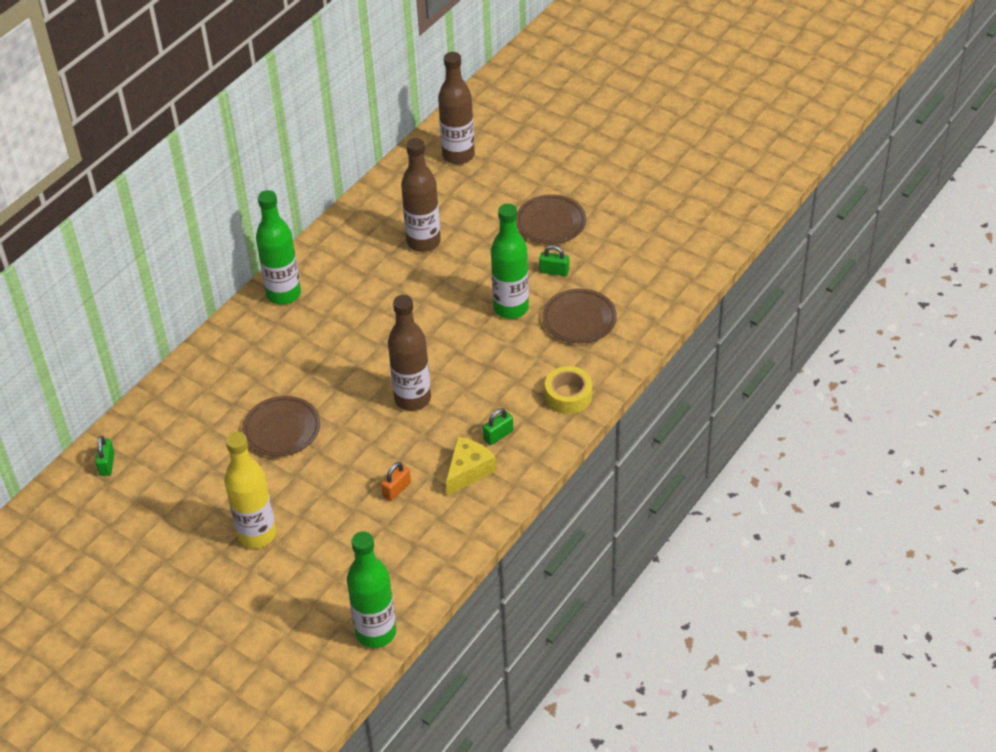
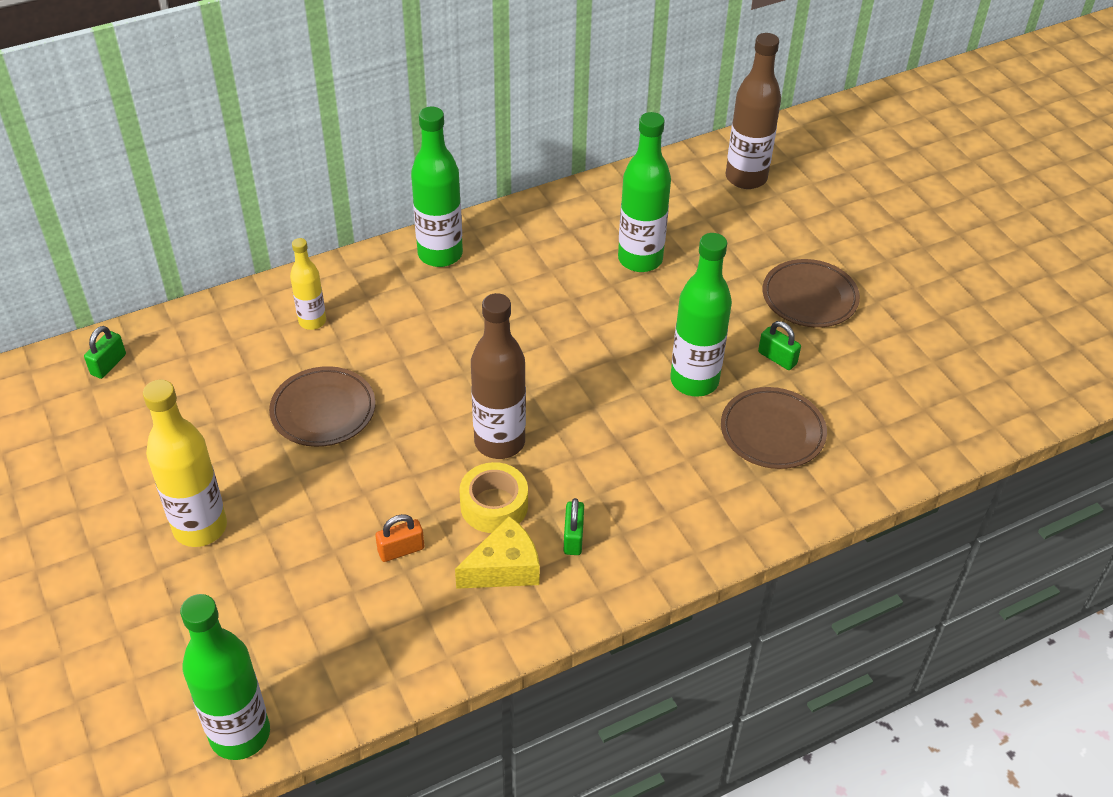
camera: 25 degrees right, 0 degrees up
(228, 376) = (312, 321): none -> yellow bottle
(423, 242) = (640, 259): brown bottle -> green bottle
(498, 435) = (573, 537): green padlock -> green padlock turned 75 degrees counterclockwise
(568, 396) = (696, 526): yellow tape -> yellow tape (494, 505)

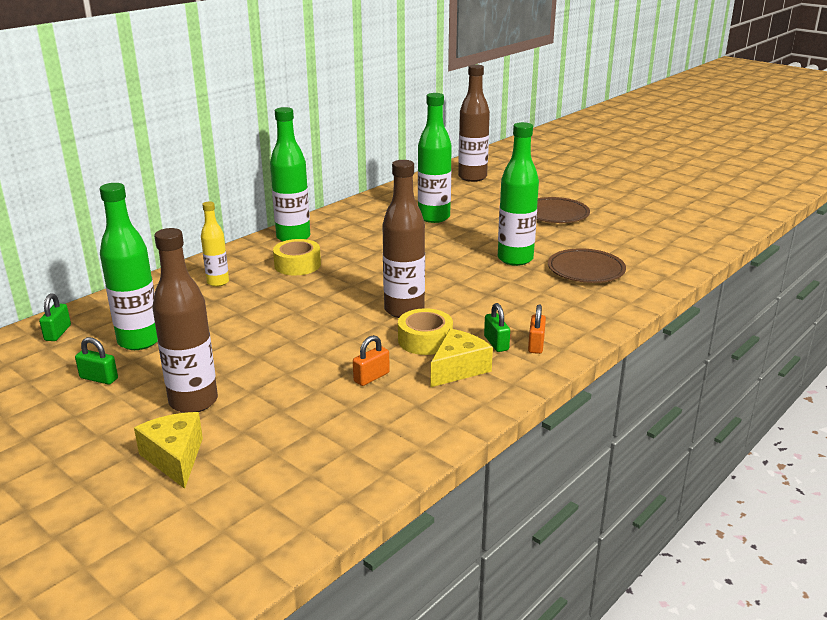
camera: 20 degrees left, 20 degrees down
(148, 608) = (174, 458): none -> yellow cheese
(200, 527) = (193, 402): yellow bottle -> brown bottle
(240, 734) = (310, 514): green bottle -> green bottle (139, 341)
(323, 411) = (257, 322): brown plate -> none
(418, 314) = (297, 265): none -> yellow tape
(618, 556) = (536, 345): none -> orange padlock
(777, 358) = (559, 240): green padlock -> green padlock (99, 378)

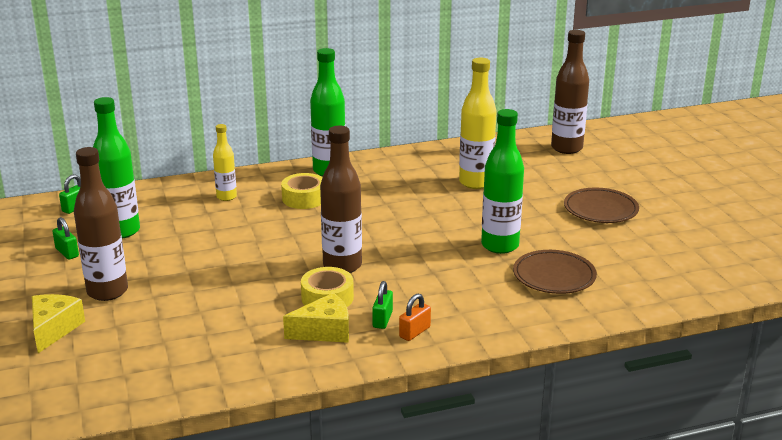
camera: 30 degrees right, 0 degrees up
(371, 377) = (249, 315): orange padlock -> none
(434, 217) = (475, 183): green bottle -> yellow bottle

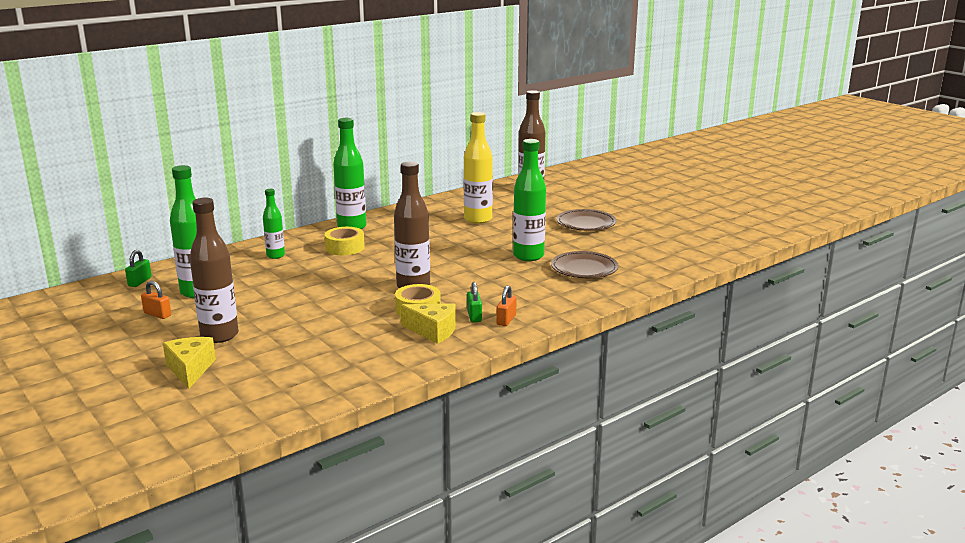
camera: 20 degrees left, 5 degrees down
(67, 252) = (157, 314): green padlock -> orange padlock
(226, 197) = (275, 256): yellow bottle -> green bottle
(324, 331) = (433, 331): yellow cheese -> yellow cheese turned 60 degrees clockwise

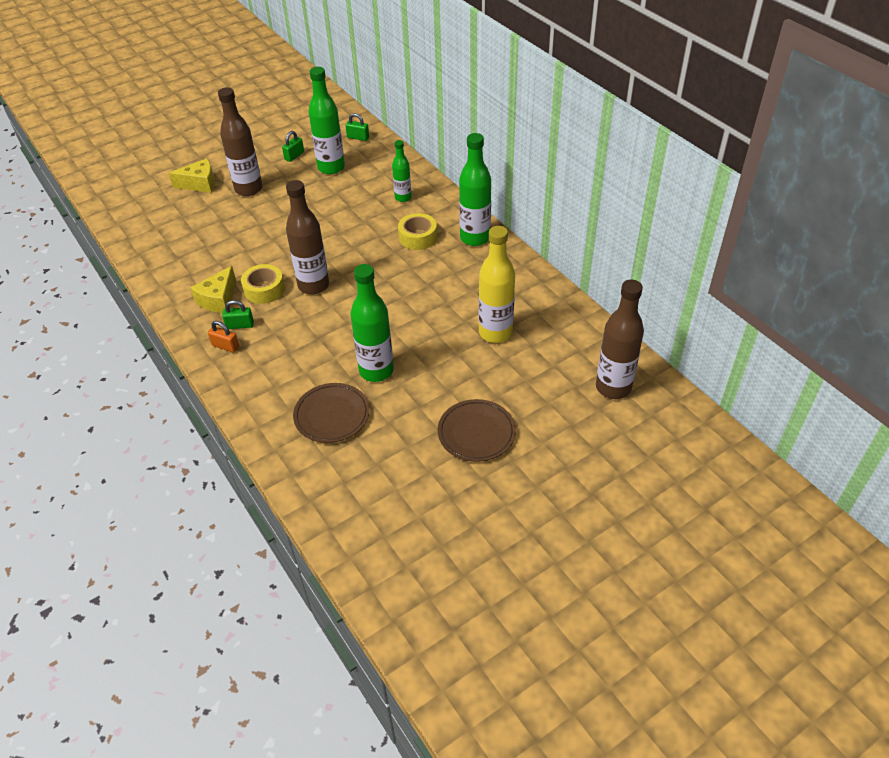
camera: 95 degrees right, 25 degrees up
(157, 314) = (294, 156): orange padlock -> green padlock

